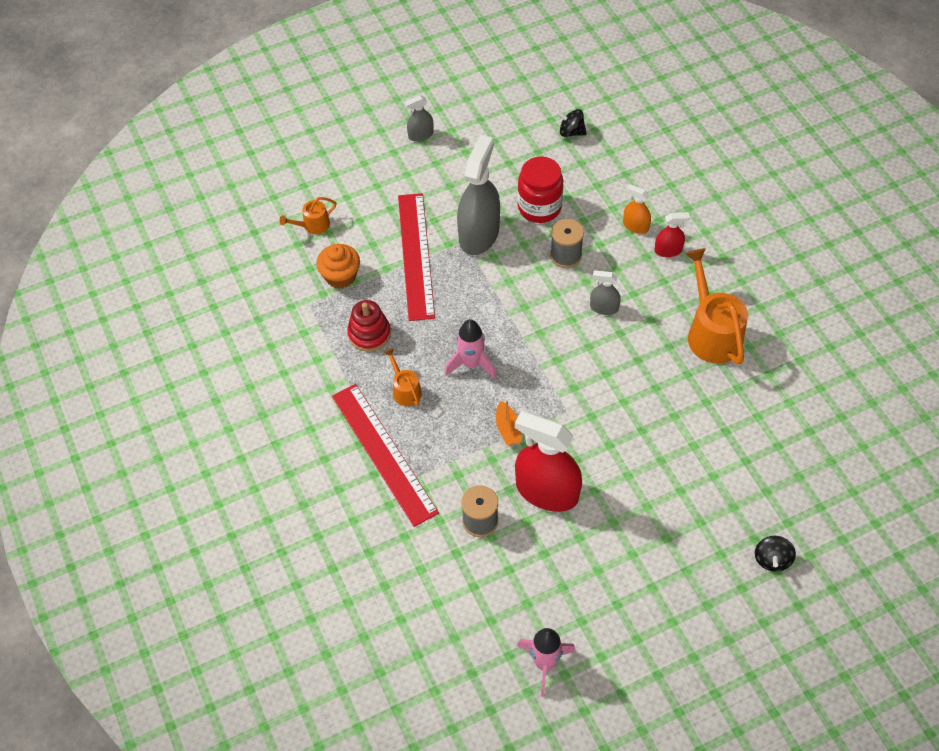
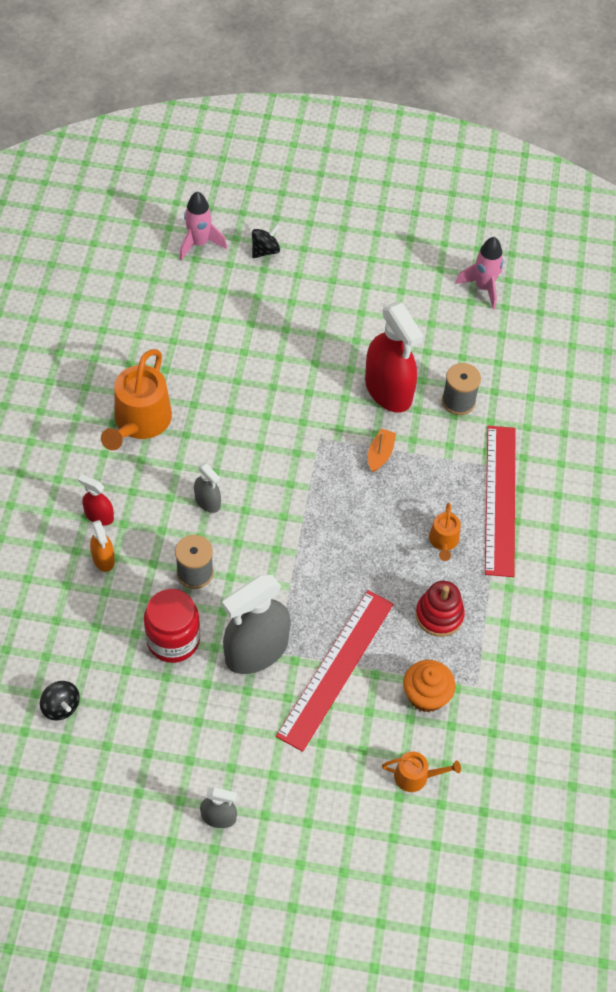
camera: 150 degrees left, 0 degrees up
(471, 364) = (367, 527): pink rocket -> pink rocket (199, 244)

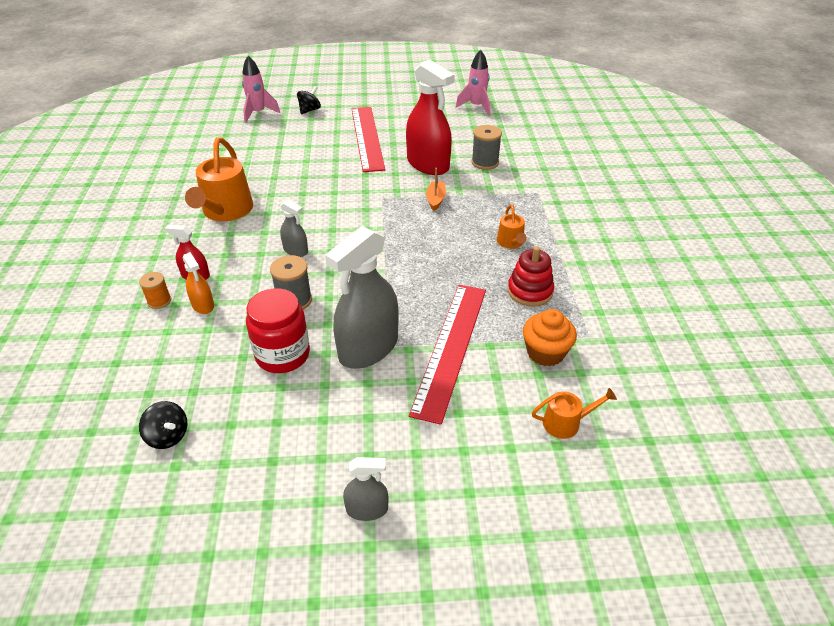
camera: 10 degrees left, 15 degrees down
(60, 543) = (159, 301): none -> orange spool
(500, 499) = (544, 210): red ruler -> red ruler (367, 137)

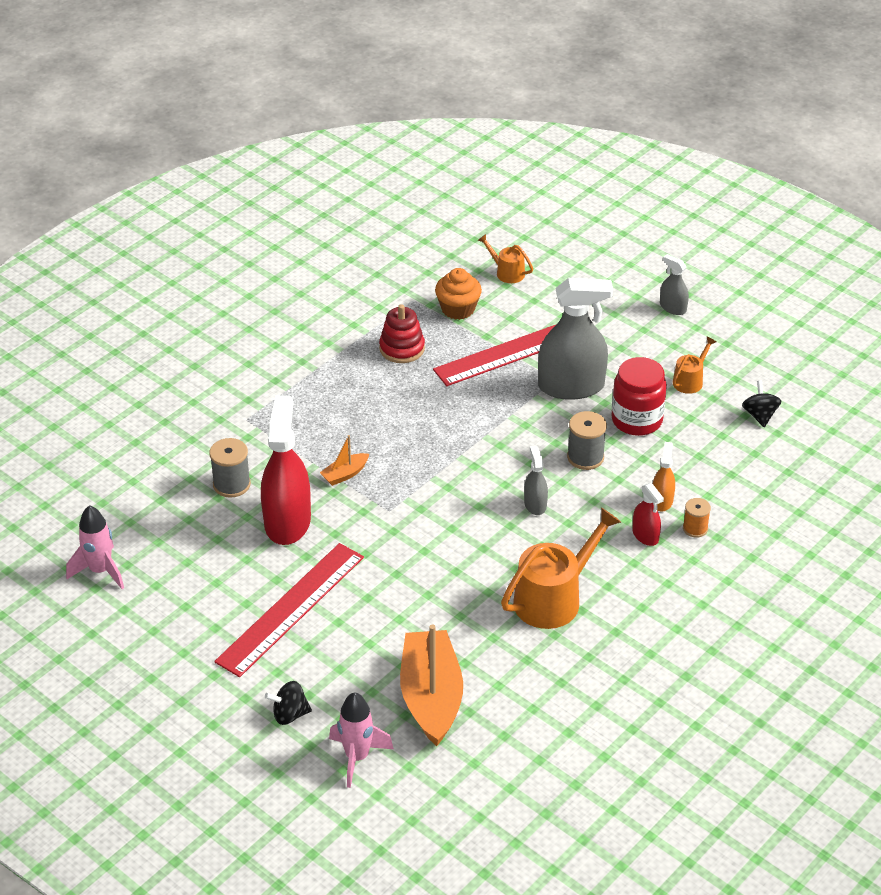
camera: 135 degrees left, 0 degrees up
(248, 144) = (431, 697): none -> orange boat
(511, 242) = (351, 391): orange watering can -> orange watering can (690, 381)

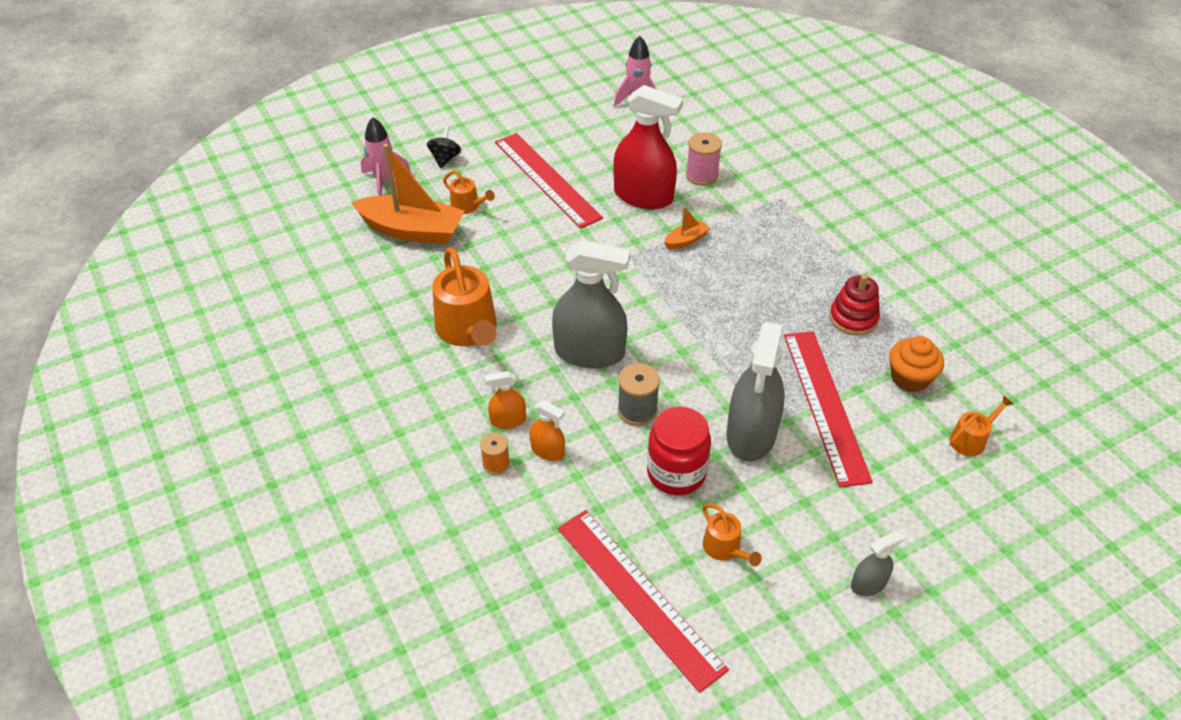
camera: 110 degrees right, 5 degrees up
(231, 484) = (702, 175): grey spool -> pink spool
(345, 474) = (686, 240): orange boat -> orange boat turned 75 degrees clockwise
(368, 662) = (468, 206): none -> orange watering can
(535, 504) = (589, 352): grey spray bottle -> grey spray bottle, size x2.10
(645, 535) = (508, 420): red spray bottle -> orange spray bottle
(760, 415) = (639, 596): black spinning top -> red ruler

